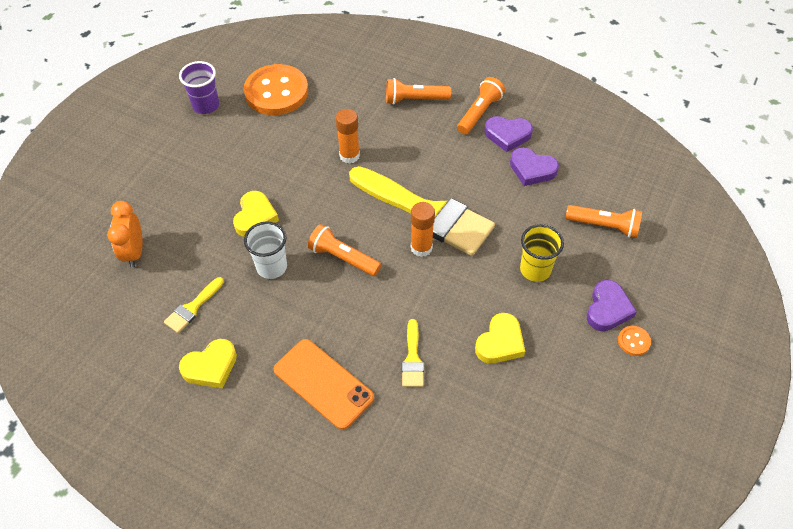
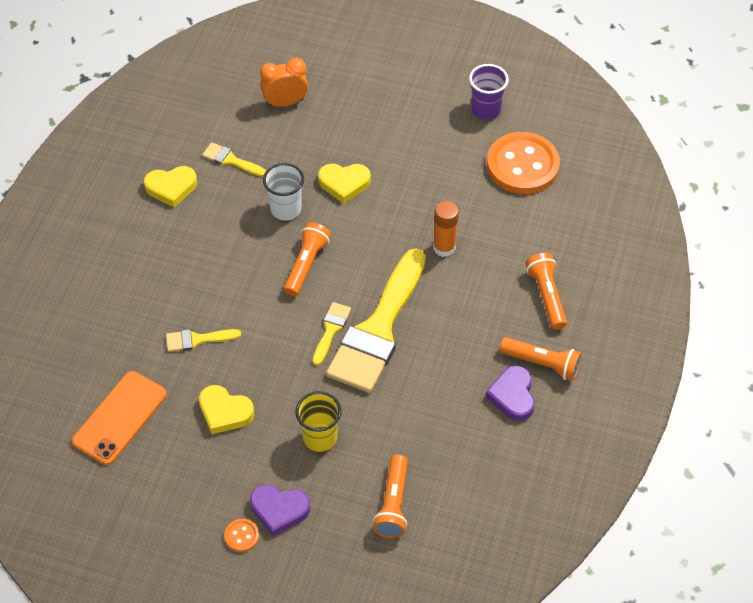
camera: 80 degrees right, 0 degrees up
(211, 367) = (171, 188): yellow heart -> yellow heart turned 60 degrees counterclockwise
(323, 383) = (163, 273): orange phone -> orange phone (120, 418)
(421, 247) = (331, 330): orange glue stick -> yellow brush
(532, 169) = (464, 425): purple heart -> none

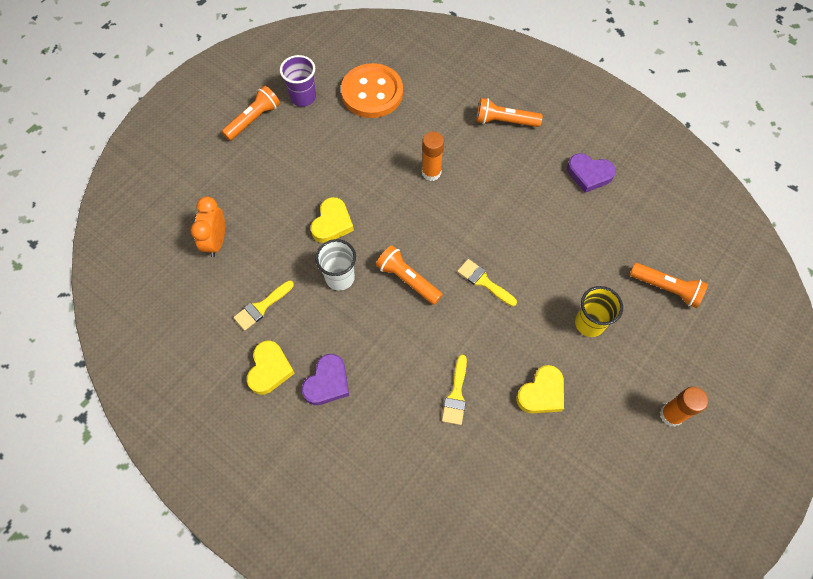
camera: 70 degrees left, 10 degrees up
(120, 418) = (520, 490): orange phone -> none
(242, 536) = (671, 415): orange button -> orange glue stick
(279, 510) = (652, 377): purple heart -> purple heart (327, 382)
(378, 329) = (495, 246): yellow brush -> none
(542, 364) = (565, 145): orange flashlight -> orange flashlight (253, 119)

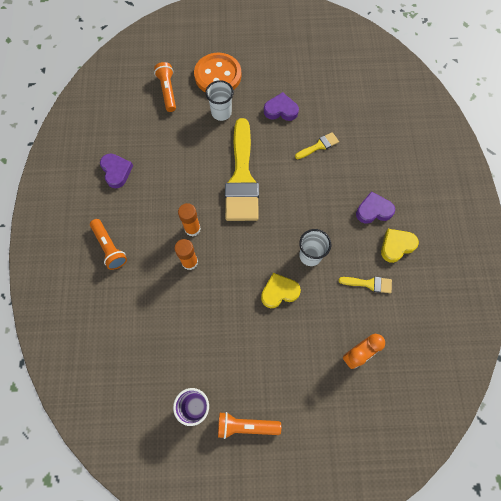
camera: 130 degrees left, 5 degrees up
(372, 93) = (152, 357): orange button -> orange button (218, 75)
(408, 280) = (277, 217): orange flashlight -> none
(484, 281) = (242, 178): yellow brush -> yellow brush, size x2.37
(541, 393) = (281, 110): yellow heart -> purple heart
(589, 323) = (221, 113): yellow cup -> white cup
(671, 415) = (240, 53): orange glue stick -> orange glue stick (192, 229)

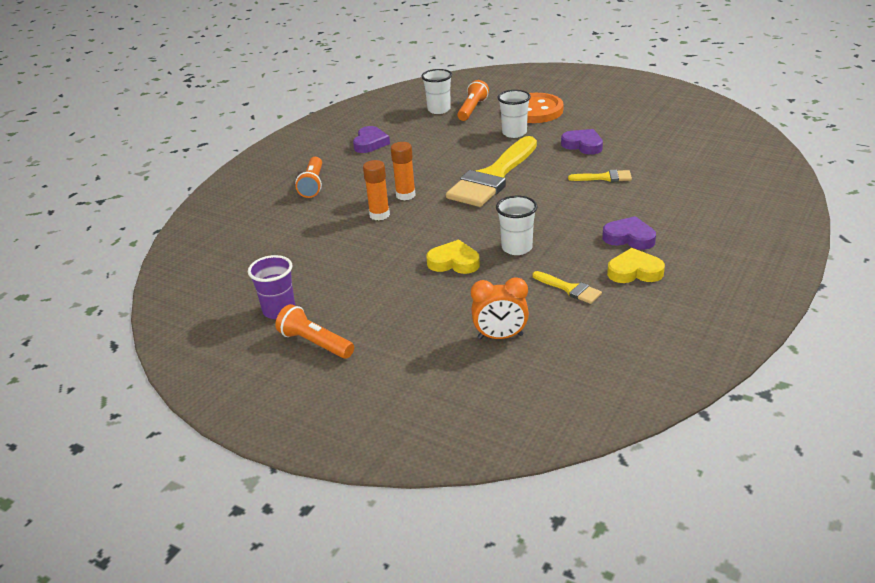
camera: 35 degrees right, 35 degrees down
(141, 102) = (439, 110): none -> white cup

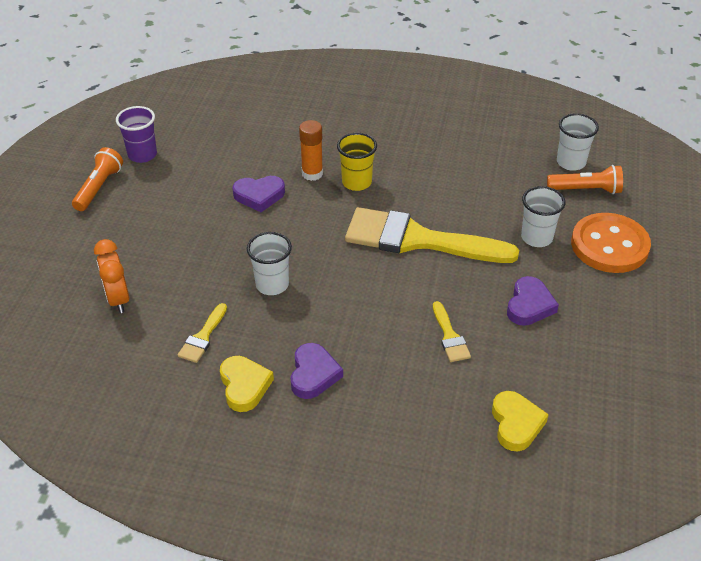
camera: 70 degrees right, 10 degrees up
(313, 185) = (358, 115): orange flashlight -> none
(370, 143) = (462, 130): purple heart -> purple heart (259, 196)
(405, 195) = (356, 182): orange glue stick -> yellow cup
(454, 262) = (236, 244): yellow heart -> yellow heart (516, 424)

